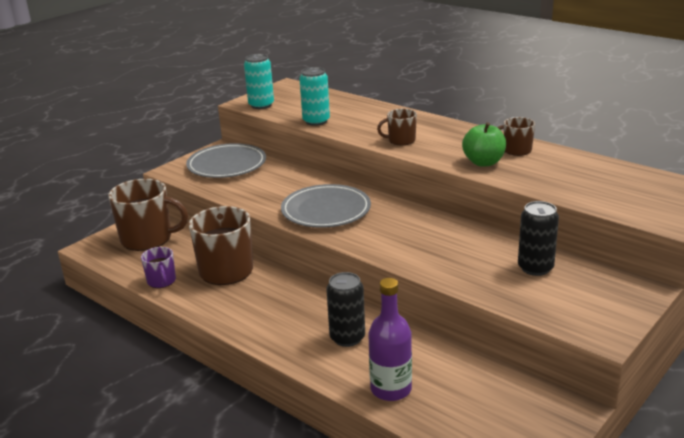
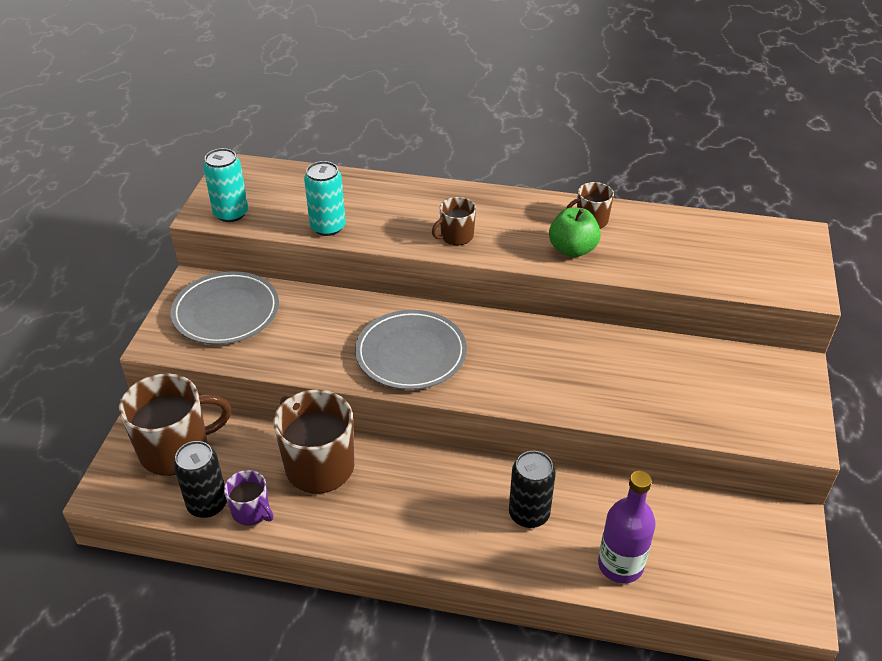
camera: 30 degrees left, 15 degrees up
(535, 268) = (686, 370): black can -> black can (207, 504)

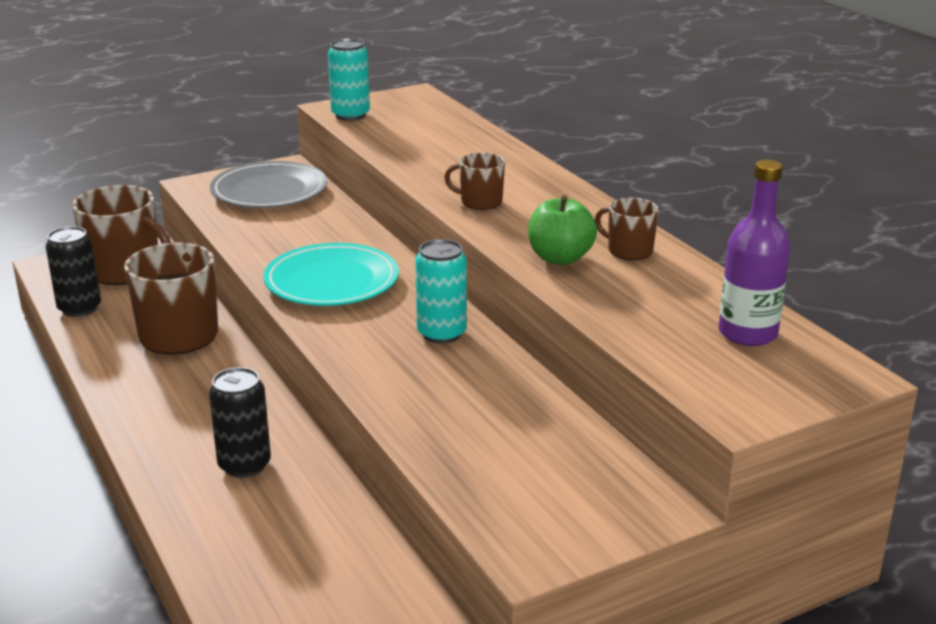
camera: 50 degrees right, 15 degrees down
(251, 511) = (92, 329): purple mug -> none
(328, 227) = (396, 151): turquoise can -> turquoise can (441, 333)
(411, 354) = (332, 281): grey plate -> turquoise plate
(620, 565) = (234, 549): purple bottle -> purple bottle (747, 333)

